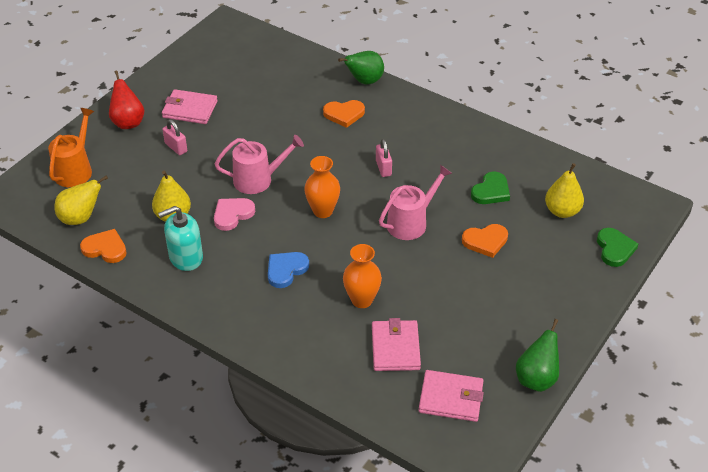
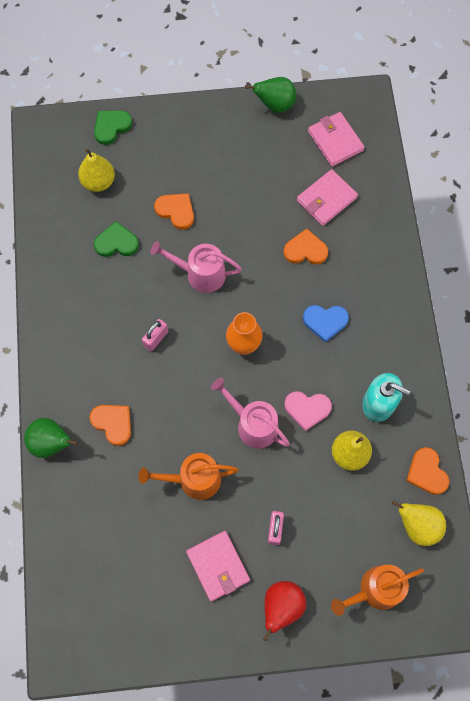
camera: 130 degrees left, 25 degrees up
(258, 130) = (194, 479): none -> orange watering can
(362, 300) = (305, 250): orange vase -> orange heart

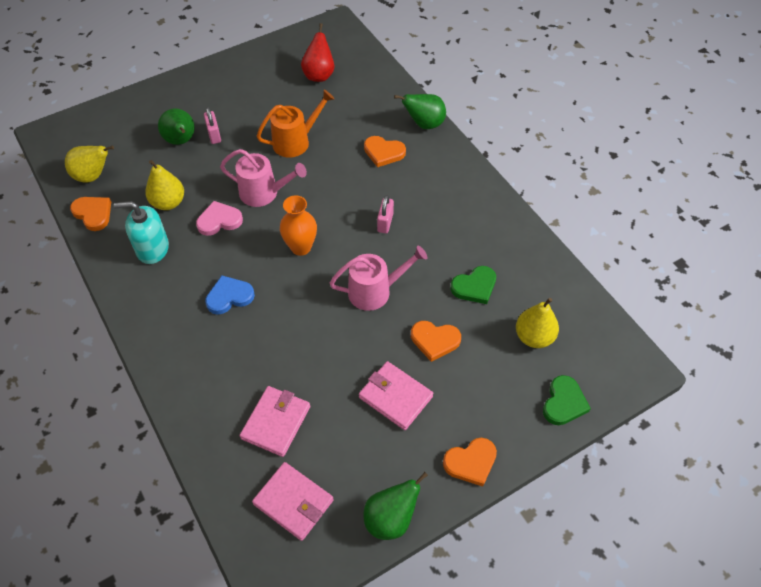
camera: 155 degrees right, 15 degrees down
(218, 566) = (250, 101): pink wallet -> pink wallet (395, 397)
(281, 606) = (190, 96): red pear -> red pear (319, 75)
(305, 250) = (277, 357): orange heart -> orange heart (471, 462)
(313, 536) = (181, 141): none -> green pear
(375, 590) = (118, 127): orange watering can -> none

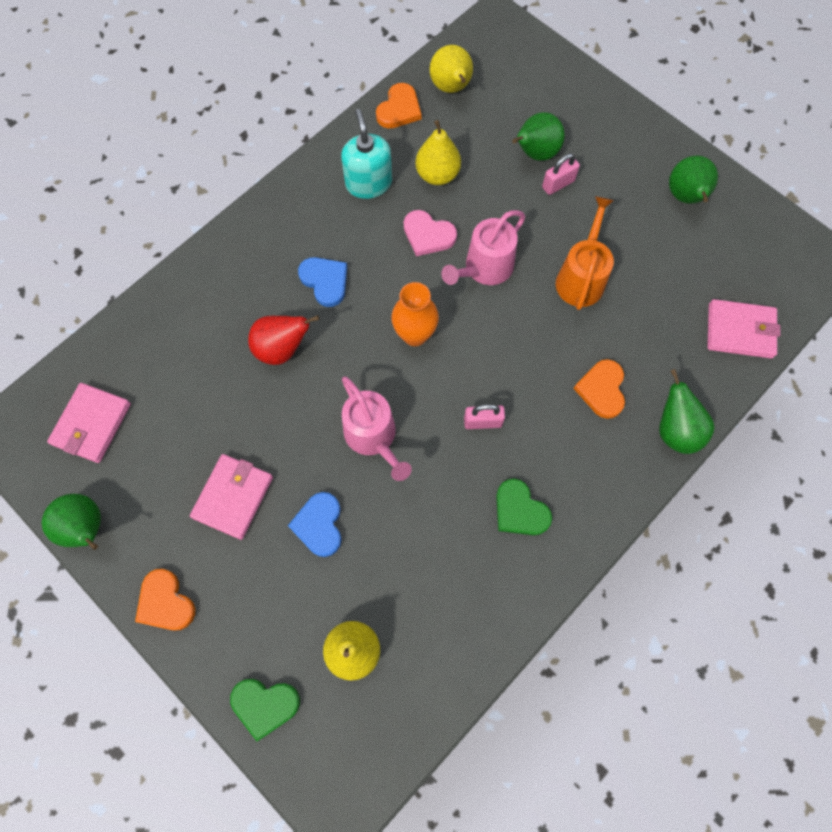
camera: 75 degrees right, 15 degrees up
(219, 220) = (428, 235): pink heart -> pink heart turned 150 degrees clockwise
(258, 73) = (685, 197): none -> green pear
(263, 193) = (484, 268): pink watering can -> pink watering can turned 45 degrees clockwise
(276, 422) = (178, 379): pink wallet -> pink wallet (740, 331)
(295, 141) = (581, 278): orange watering can -> orange watering can turned 120 degrees counterclockwise
(319, 75) = (713, 270): red pear -> red pear (282, 349)
(435, 340) = (319, 525): orange heart -> blue heart
(474, 286) = (412, 558): green heart -> green heart (520, 510)

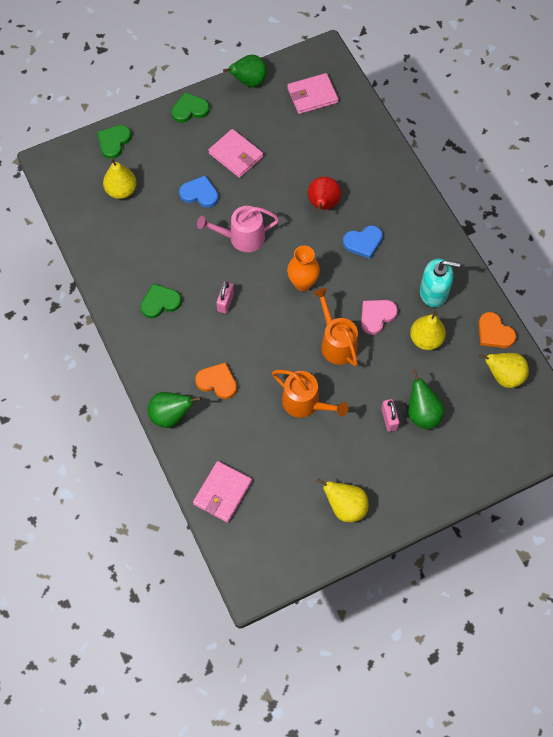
camera: 110 degrees right, 5 degrees down
(92, 424) = (312, 95): pink wallet -> pink wallet turned 60 degrees counterclockwise
(165, 602) = (190, 109): orange heart -> green heart
(484, 268) = (336, 343): pink watering can -> orange watering can
(685, 197) = (345, 507): green pear -> yellow pear

